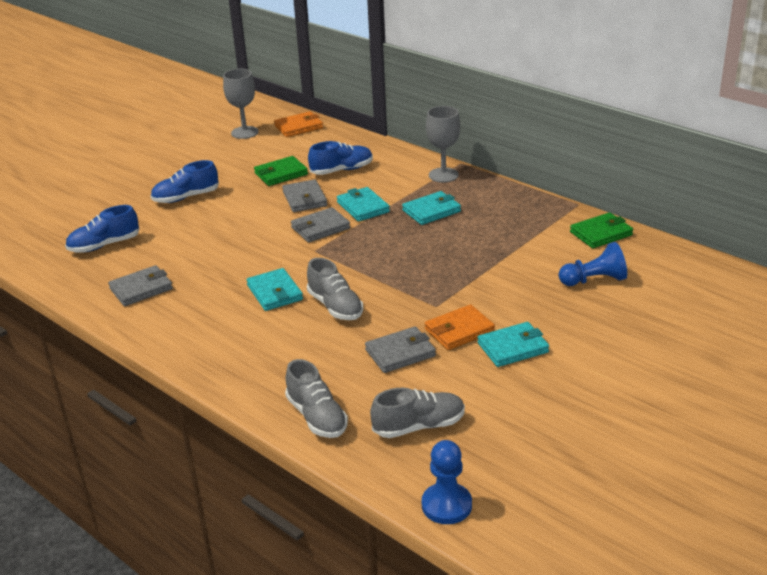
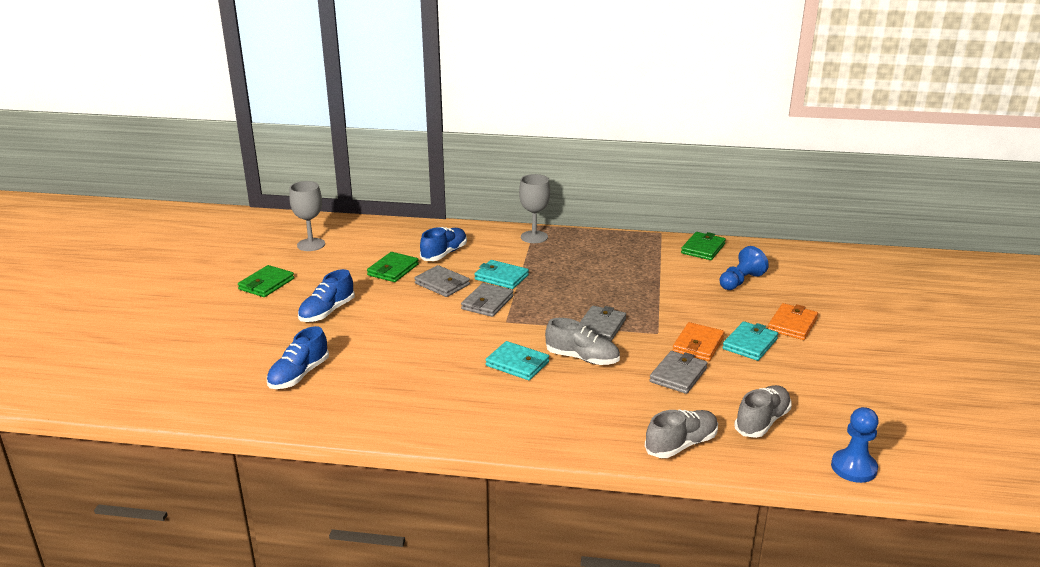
camera: 35 degrees left, 5 degrees down
(141, 289) = (389, 400): grey wallet -> grey wallet (601, 327)
(171, 159) = (266, 284): none -> green wallet
(299, 127) = (358, 229): orange wallet -> orange wallet (792, 324)
(317, 417) = (681, 444): grey shoe -> grey shoe turned 60 degrees counterclockwise
(431, 211) = (560, 265): turquoise wallet -> none

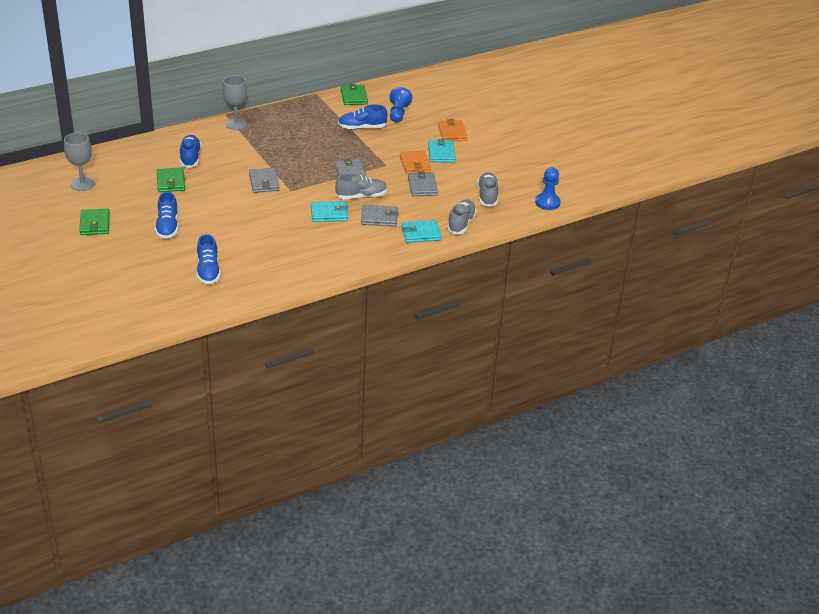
camera: 40 degrees left, 10 degrees up
(442, 284) = (218, 180): grey wallet -> grey wallet (379, 218)
(501, 277) = (251, 162): turquoise wallet -> turquoise wallet (421, 233)
(675, 282) = (362, 128): none -> blue shoe

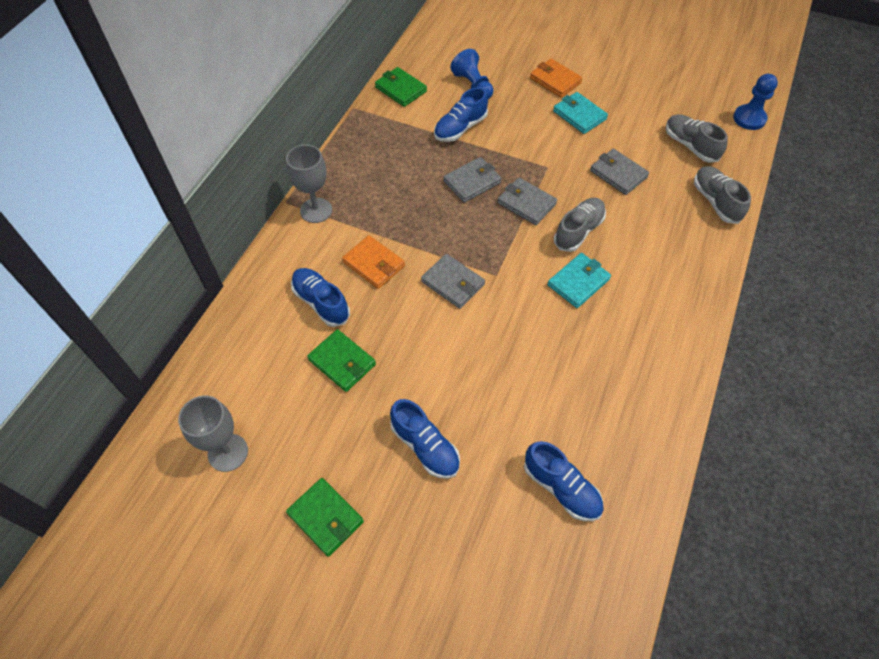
camera: 35 degrees left, 20 degrees up
(379, 218) = (634, 251): grey wallet -> grey wallet (472, 182)
(415, 164) = (573, 147): orange wallet -> orange wallet (374, 264)
(421, 233) = (699, 244): turquoise wallet -> none

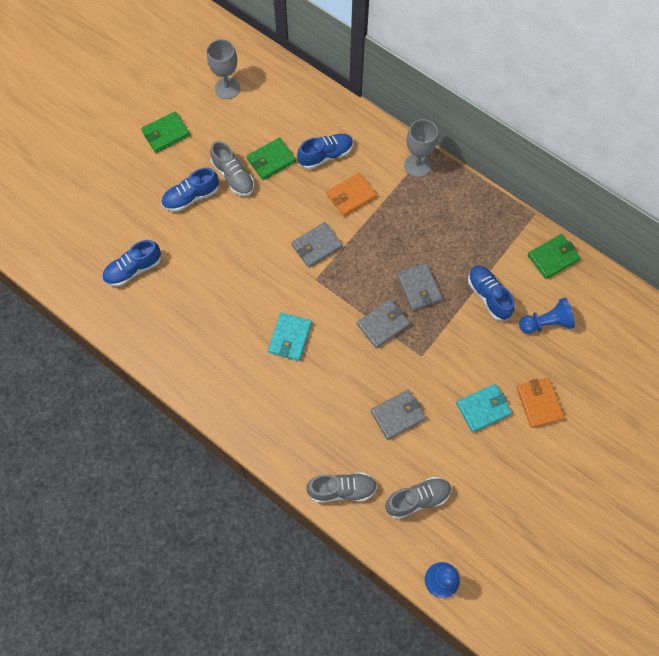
camera: 105 degrees right, 10 degrees up
(555, 80) = (539, 403): orange wallet -> orange wallet turned 75 degrees counterclockwise
(578, 231) = (341, 356): grey shoe -> grey shoe (233, 176)
(578, 282) = (290, 338): turquoise wallet -> turquoise wallet turned 45 degrees clockwise

